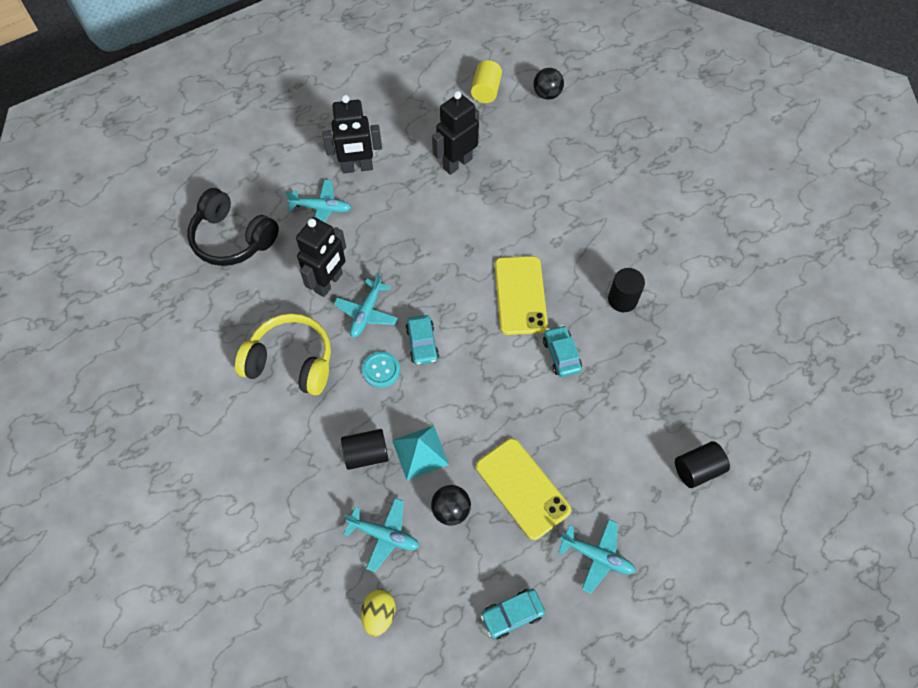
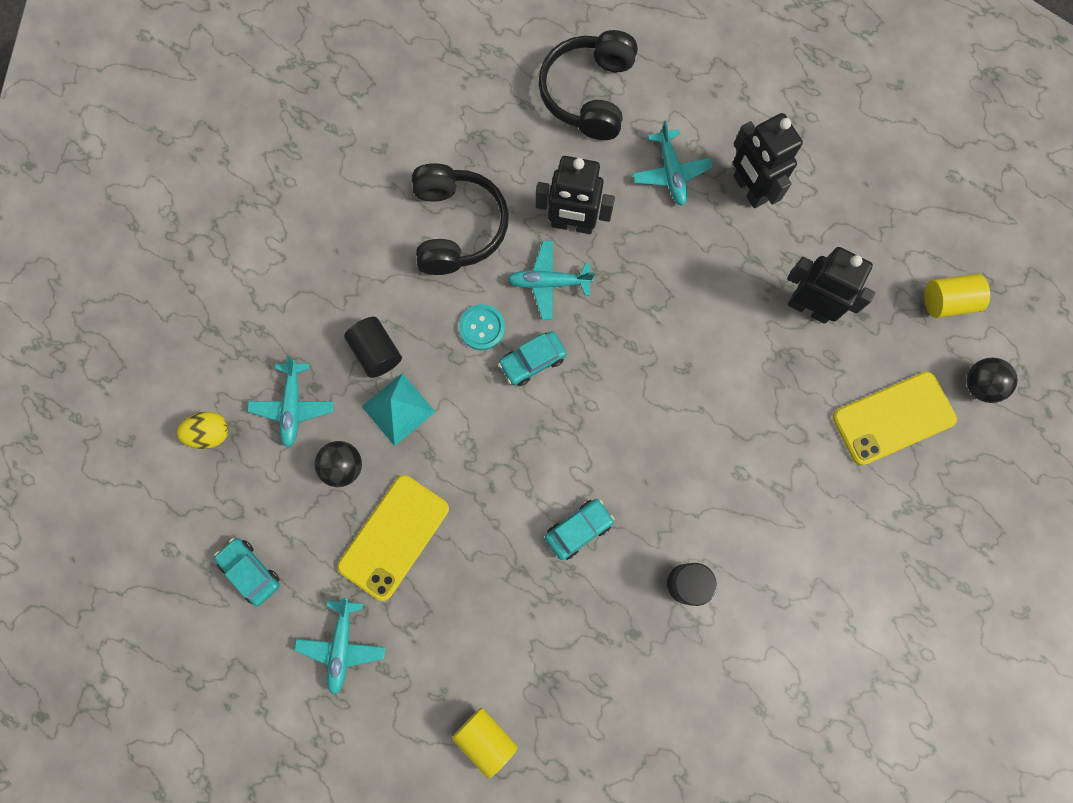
camera: 70 degrees right, 15 degrees up
(291, 362) = (456, 227): yellow headphones -> black headphones
(520, 295) = (643, 453): yellow phone -> yellow phone (893, 418)
(697, 469) = (486, 738): black cylinder -> yellow cylinder

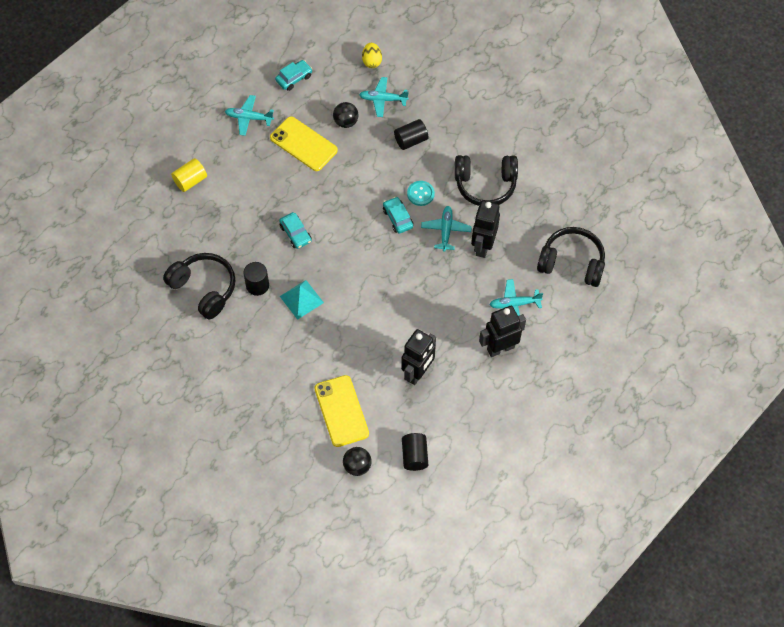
camera: 95 degrees right, 15 degrees down
(398, 409) = (376, 150): turquoise pyramid -> turquoise pyramid (301, 299)
(705, 678) = (204, 289): none -> black headphones
(947, 301) = (414, 456): yellow cylinder -> black cylinder

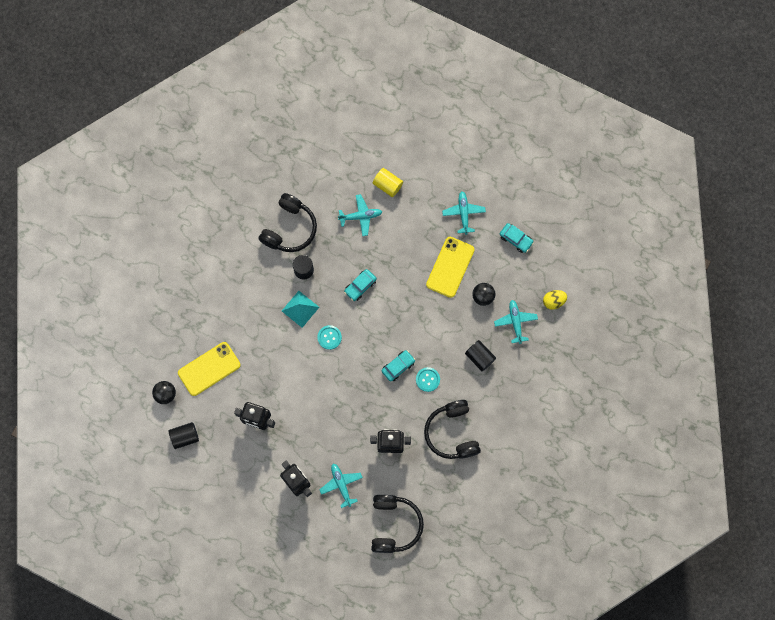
camera: 75 degrees right, 15 degrees up
(344, 277) = (329, 337): none -> turquoise button
(446, 230) = (397, 410): turquoise plane -> turquoise plane (361, 216)

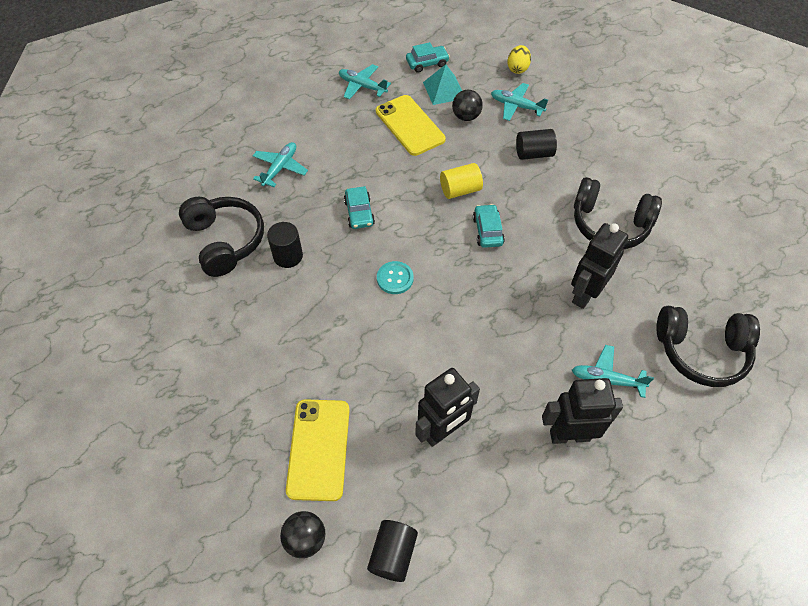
camera: 55 degrees left, 20 degrees down
(300, 309) = (332, 288): turquoise pyramid -> turquoise pyramid (444, 90)
(387, 185) = (270, 127): yellow cylinder -> yellow cylinder (460, 190)
(394, 524) = (701, 351): black headphones -> black headphones turned 150 degrees clockwise
(427, 379) = (525, 212): turquoise button -> none

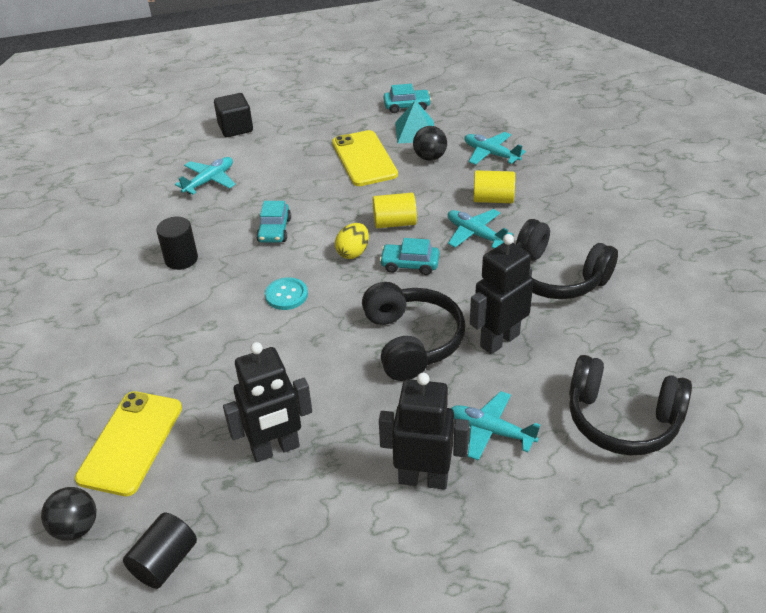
camera: 15 degrees right, 15 degrees down
(225, 241) = (123, 237): black headphones -> black headphones (411, 341)
(281, 106) = (235, 128): none -> black cube
(362, 86) = (328, 119): turquoise plane -> turquoise plane (475, 234)
(487, 231) = (410, 264): turquoise car -> turquoise car turned 90 degrees counterclockwise
(517, 68) = (506, 120): yellow egg -> yellow egg (353, 252)
(533, 153) = (493, 199): black cylinder -> yellow cylinder

